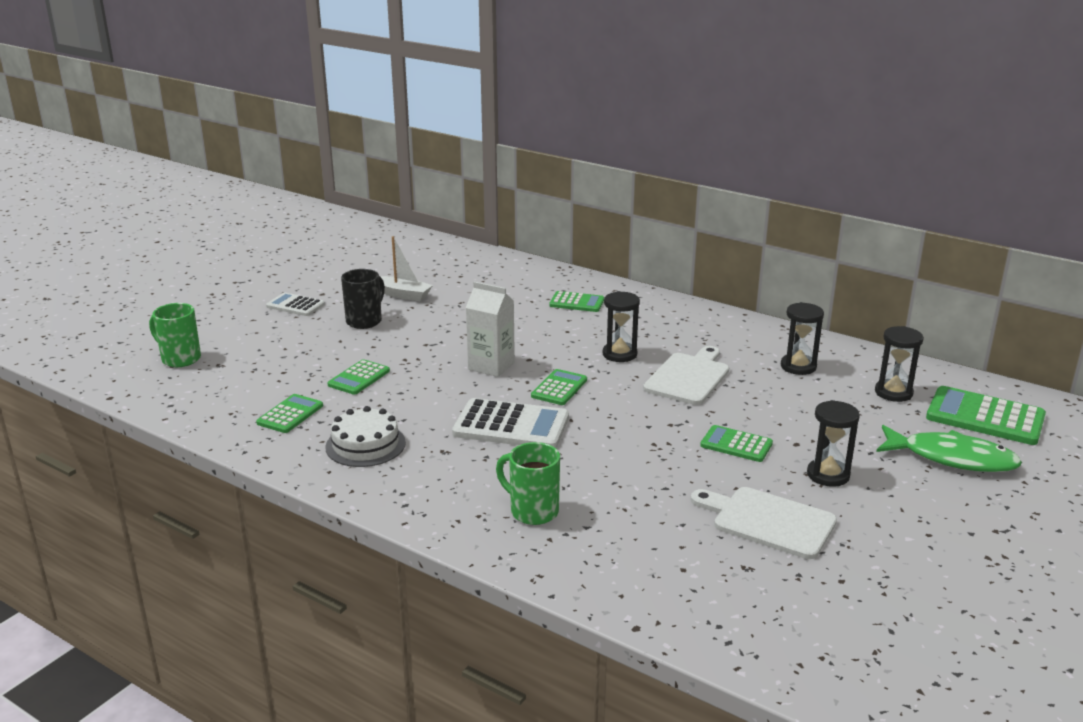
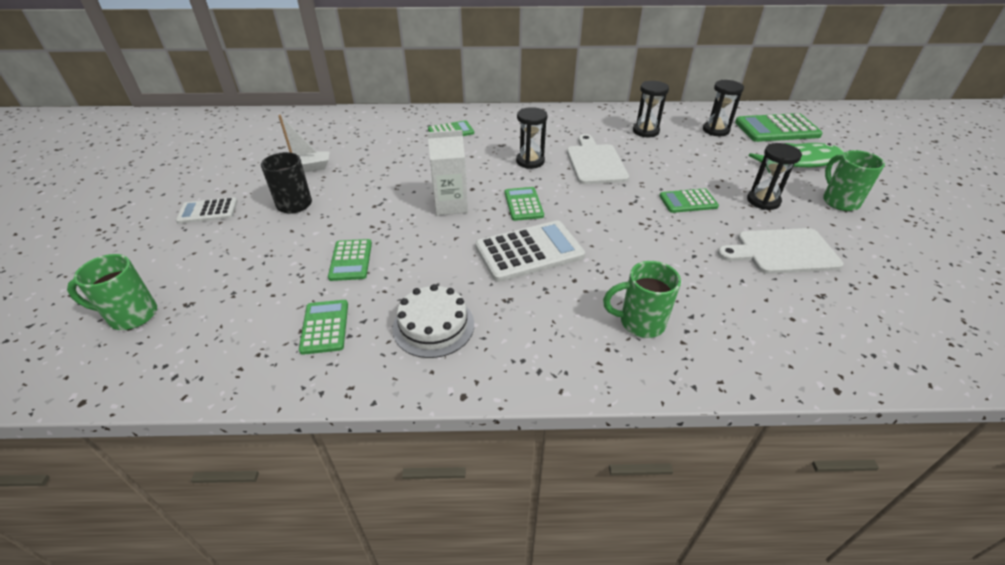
camera: 35 degrees left, 15 degrees up
(929, 509) = (839, 201): none -> green mug

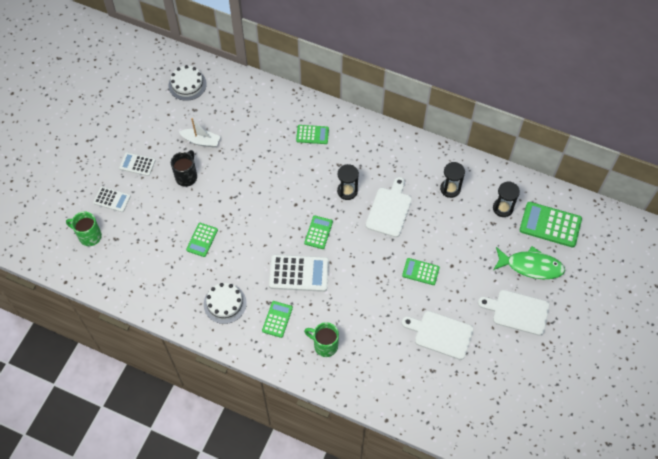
camera: 25 degrees right, 20 degrees up
(170, 258) = (112, 199): none -> white calculator
(262, 131) = (187, 84): none -> white cake
(325, 327) = (174, 282): green calculator -> green calculator (277, 319)
(450, 205) = (275, 215): white carton -> none
(763, 201) = (468, 291): black hourglass -> none
(839, 201) = (517, 312): green mug -> white cutting board

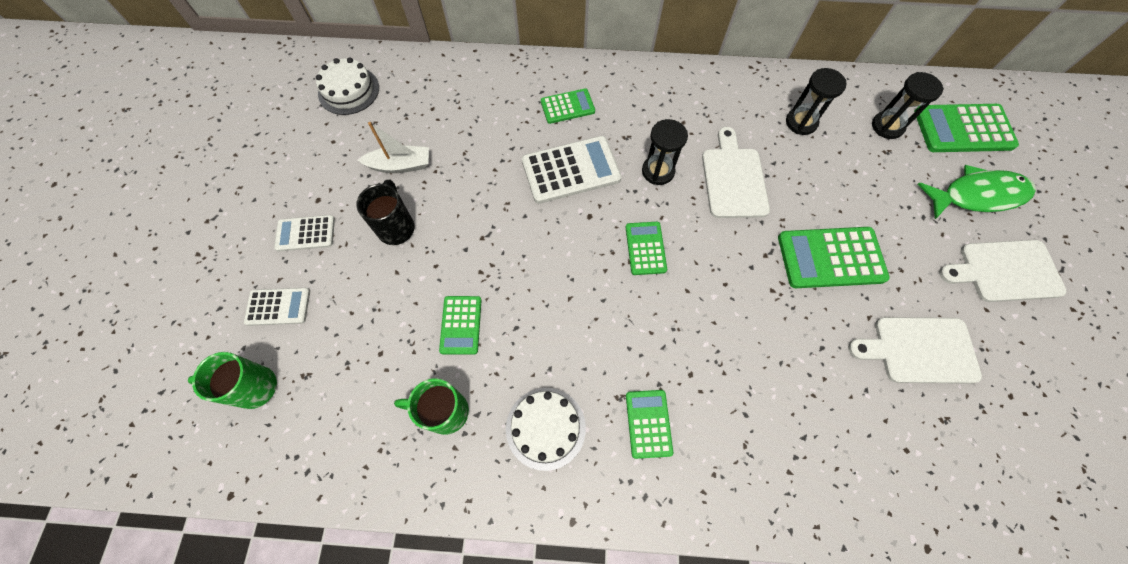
camera: 20 degrees left, 5 degrees up
(299, 273) = (647, 327): white calculator -> white calculator (571, 170)
(324, 345) = (750, 442): green mug -> green mug (445, 412)
(420, 271) = (830, 258): green calculator -> green calculator, size x1.70

